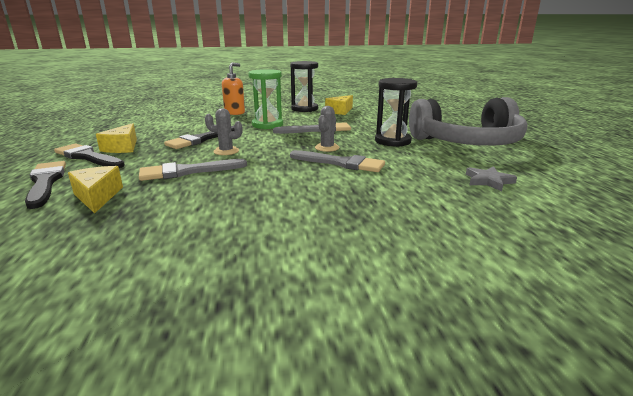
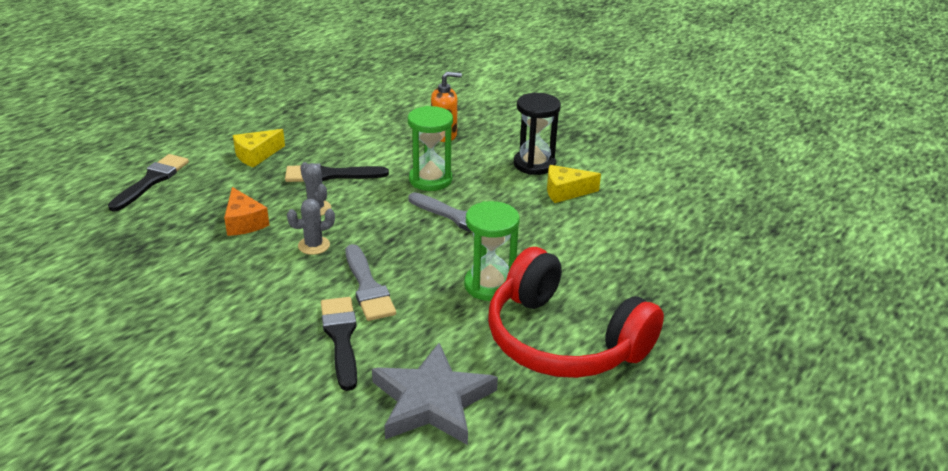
camera: 45 degrees right, 10 degrees up
(88, 157) = (216, 158): black brush -> black brush (341, 338)
(97, 196) = (154, 219): yellow cheese -> none
(187, 171) = (244, 222): grey brush -> orange cheese
(327, 148) = (404, 256): grey cactus -> grey cactus (314, 245)
(392, 141) = (489, 285): black hourglass -> green hourglass
(467, 143) = (563, 340): grey headphones -> red headphones
(488, 181) = (432, 401): grey star -> grey star, size x2.07

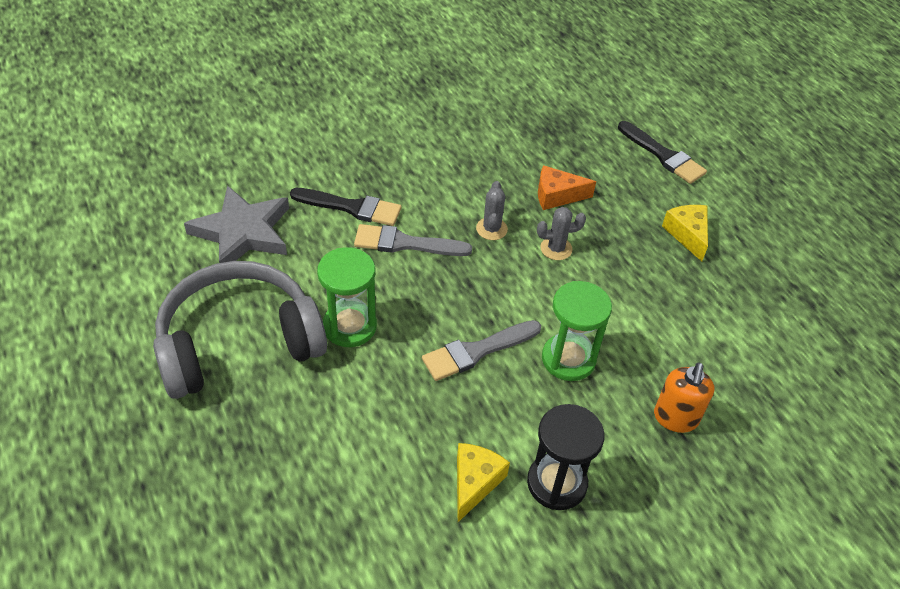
camera: 115 degrees right, 15 degrees up
(330, 175) = (618, 278): black brush -> none
(563, 340) = (238, 342): red headphones -> grey headphones

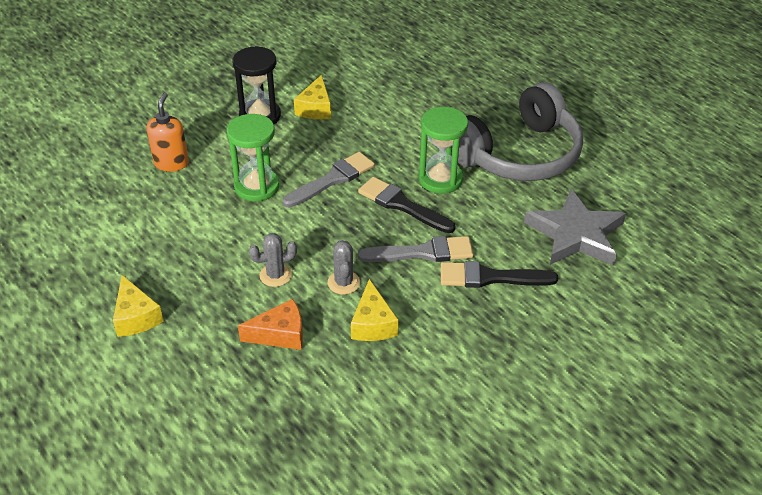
camera: 170 degrees right, 5 degrees down
(474, 189) = (372, 324): none -> yellow cheese
(663, 155) = (149, 419): black brush -> black brush (402, 205)

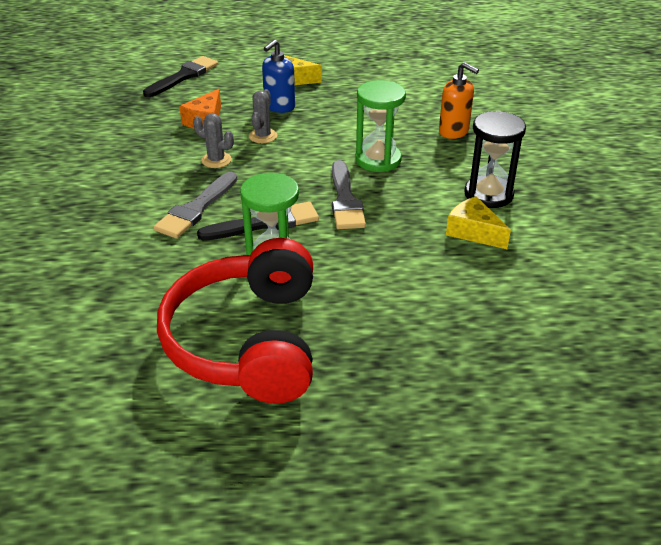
camera: 125 degrees right, 5 degrees down
(207, 294) = (279, 107): none -> blue soap dispenser
(372, 324) = (161, 157): yellow cheese -> none
(490, 277) = (122, 230): black brush -> black brush (184, 76)
(518, 154) = (247, 341): grey headphones -> red headphones
(575, 234) = (93, 311): grey star -> none

